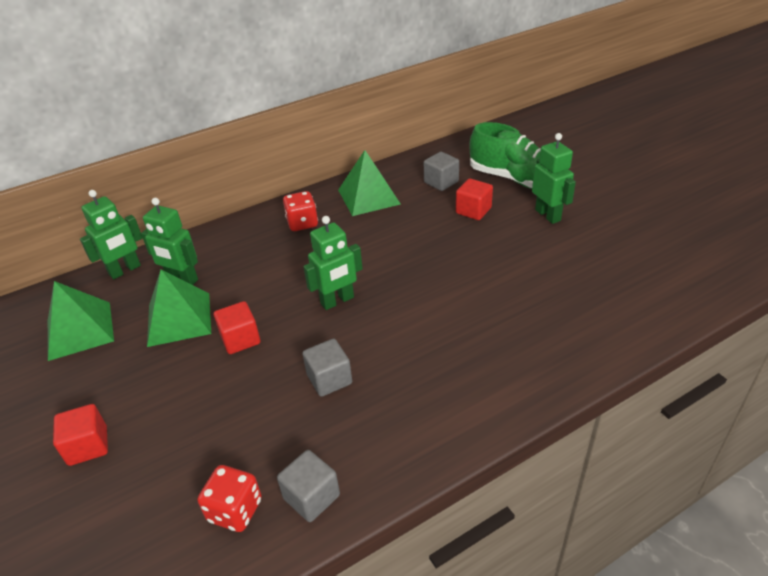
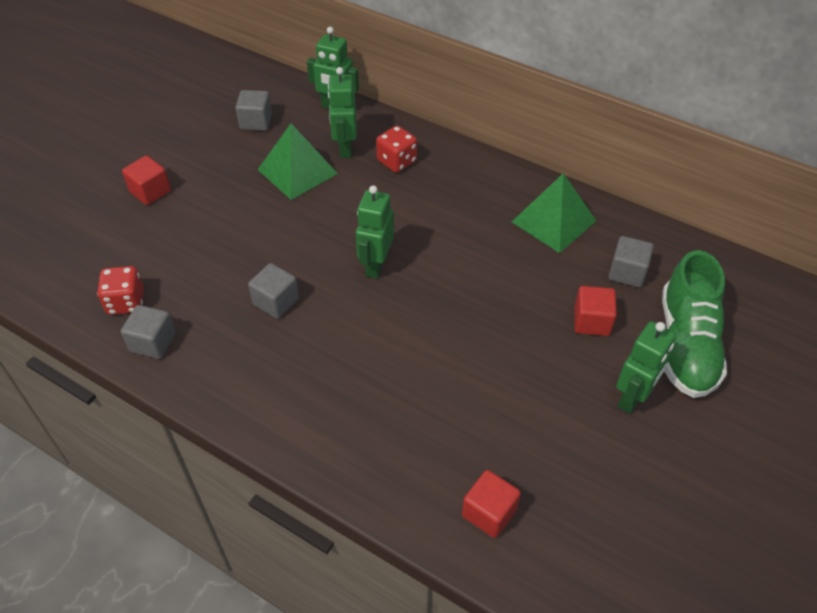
camera: 60 degrees right, 10 degrees up
(80, 330) = (256, 122): green pyramid -> grey cube
(240, 339) = (293, 221): red cube -> red cube (489, 513)
(302, 223) = (473, 189): red dice -> red dice (396, 161)
(337, 301) = (376, 265): green robot -> green robot turned 75 degrees clockwise

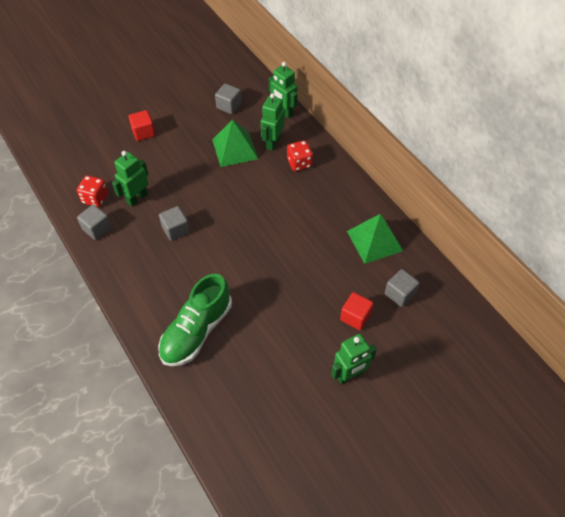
camera: 25 degrees right, 5 degrees up
(376, 265) = (246, 229): green robot -> green robot (137, 198)
(489, 513) = (221, 406): red cube -> none
(686, 344) = (406, 356): green shoe -> green shoe (196, 331)

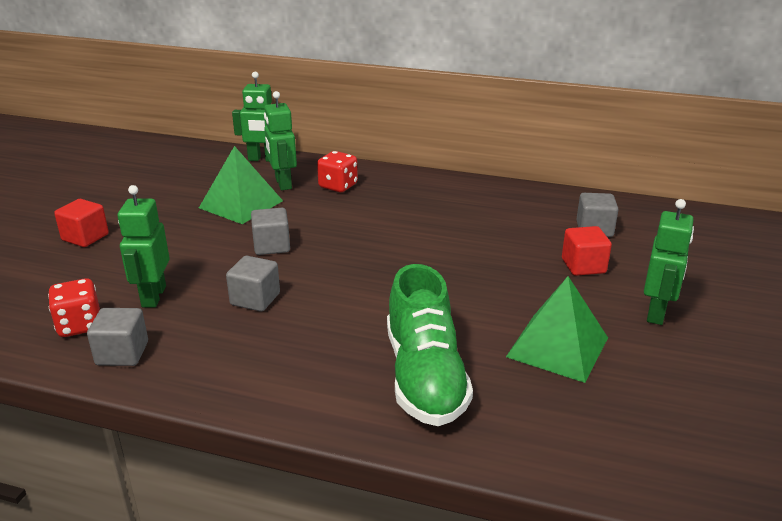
camera: 40 degrees left, 25 degrees down
(229, 106) = (185, 177): grey cube -> grey cube (272, 246)
(374, 240) = (507, 205): green pyramid -> green pyramid (557, 347)

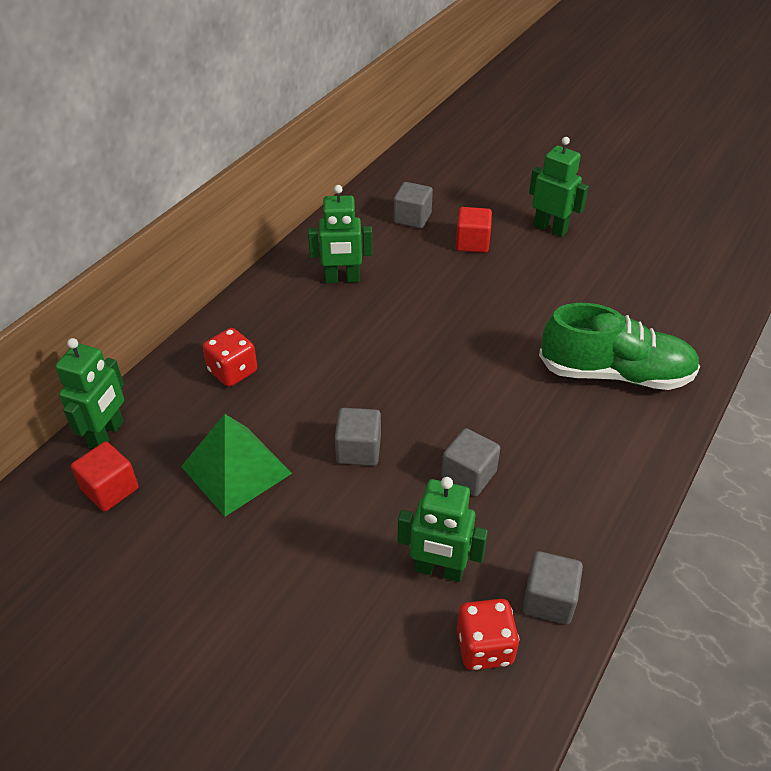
camera: 75 degrees left, 15 degrees up
(85, 237) = (256, 655): red cube -> red cube (110, 489)
(283, 183) = (197, 422): green robot -> green robot (342, 279)
(557, 347) = (586, 291): green pyramid -> none

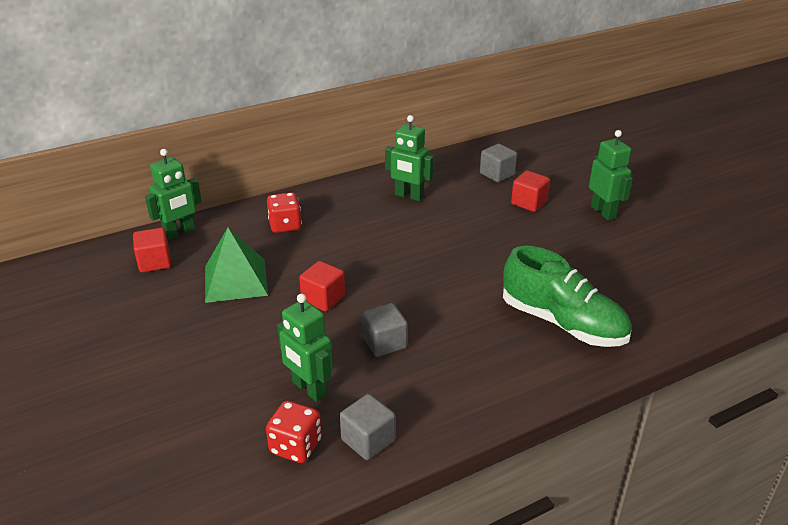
camera: 30 degrees right, 10 degrees down
(358, 450) = (323, 299): grey cube -> red cube

